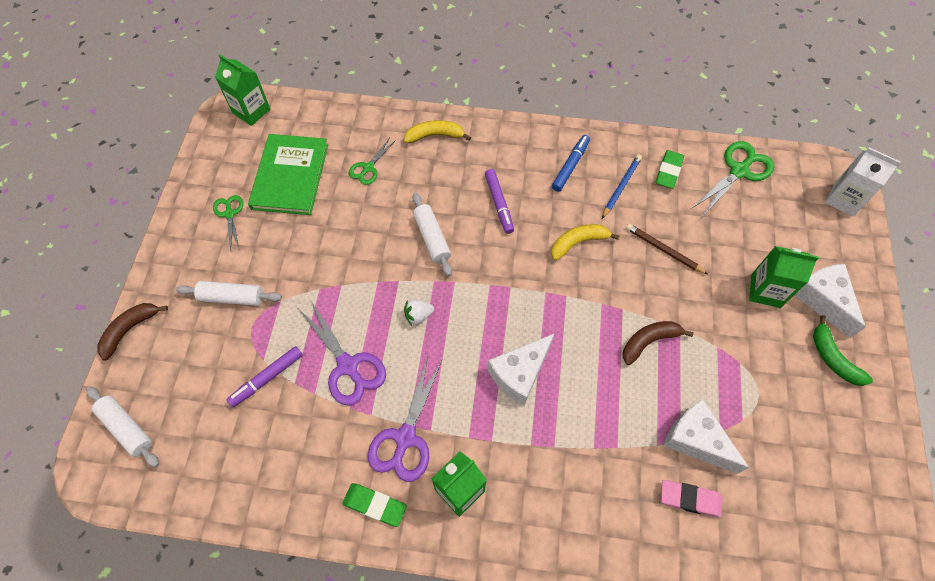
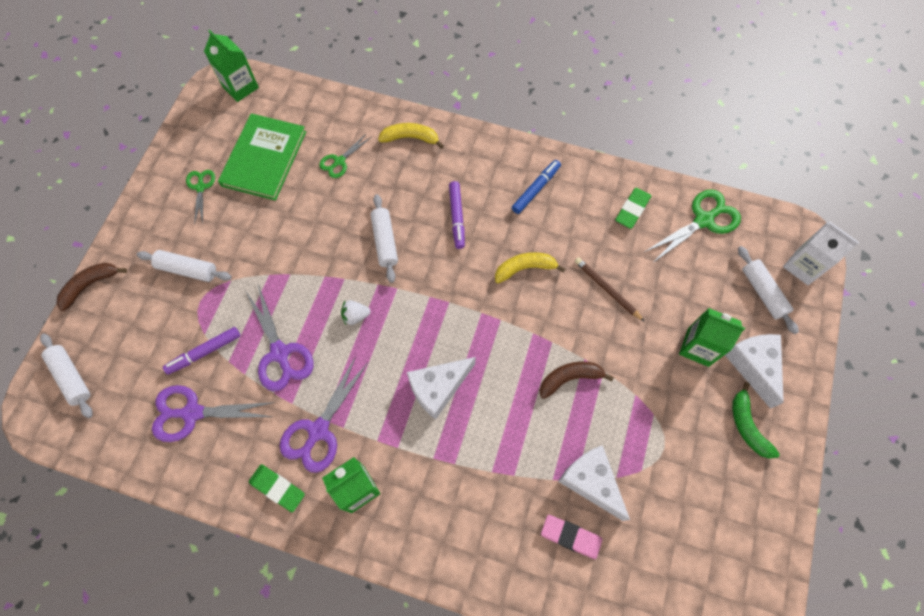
camera: 10 degrees right, 5 degrees up
(267, 443) = (192, 413): none -> purple scissors
(621, 187) = (581, 218): blue pencil -> none
(813, 229) = (763, 292): none -> white rolling pin

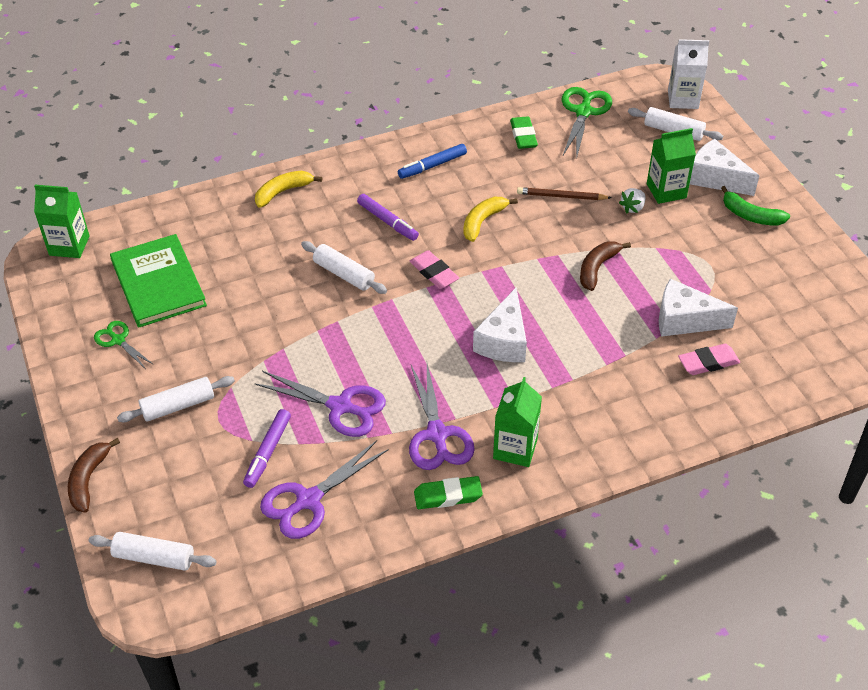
camera: 40 degrees left, 20 degrees down
(339, 161) = (235, 244): green scissors -> none
(355, 316) = (378, 339): white strawberry -> white strawberry (632, 208)
(446, 288) = (434, 273): none -> pink eraser
(536, 189) = (432, 166): blue marker -> blue marker turned 120 degrees counterclockwise

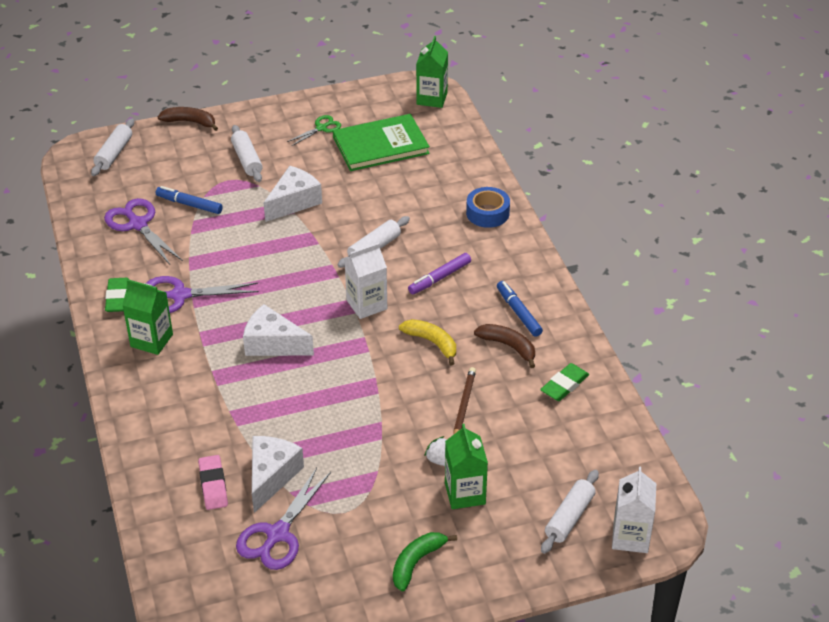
camera: 95 degrees right, 5 degrees down
(267, 452) = (189, 204): purple marker -> blue marker
(283, 192) = (487, 213): yellow banana -> blue tape
(340, 406) = (223, 242): purple scissors -> purple scissors (277, 534)
(434, 273) = (366, 305): pink eraser -> white carton
(523, 136) = (564, 385): green eraser -> green eraser turned 45 degrees counterclockwise
(583, 112) = (606, 440): green scissors -> none
(597, 268) = (354, 420): brown banana -> brown banana (508, 346)
(715, 178) = (482, 542): white cheese -> white cheese (294, 202)

